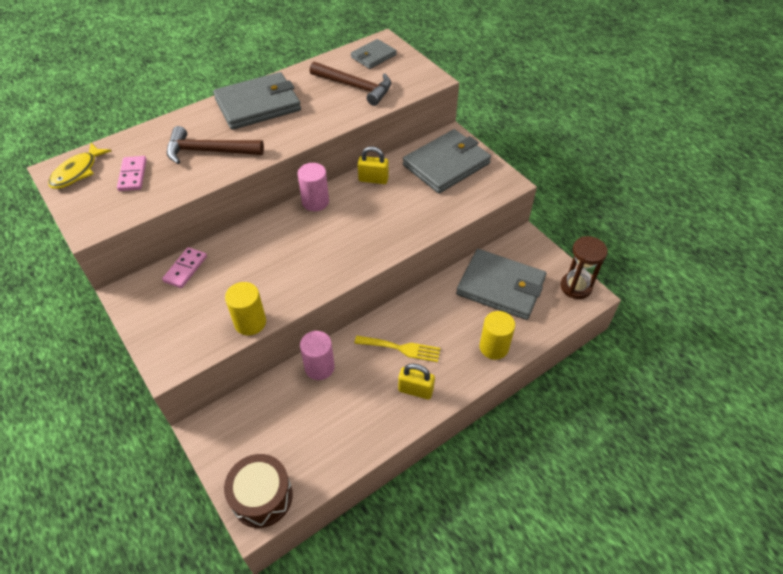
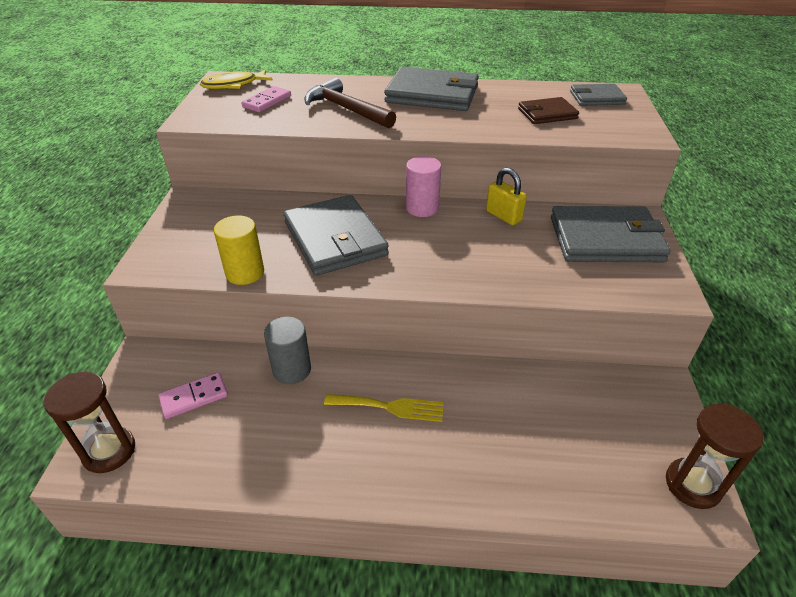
camera: 40 degrees right, 10 degrees down
(185, 269) = (250, 204): pink domino -> pink domino (194, 397)
(262, 497) = (109, 451): brown drum -> brown hourglass
(319, 367) = (292, 370): pink cylinder -> grey cylinder
(355, 87) = (547, 114): brown hammer -> brown wallet
(401, 348) = (390, 407): yellow fork -> yellow fork turned 45 degrees counterclockwise
(415, 390) = (359, 461): yellow padlock -> none
(494, 347) = (500, 481): yellow cylinder -> none
(501, 287) = (577, 418): grey wallet -> grey wallet (335, 239)

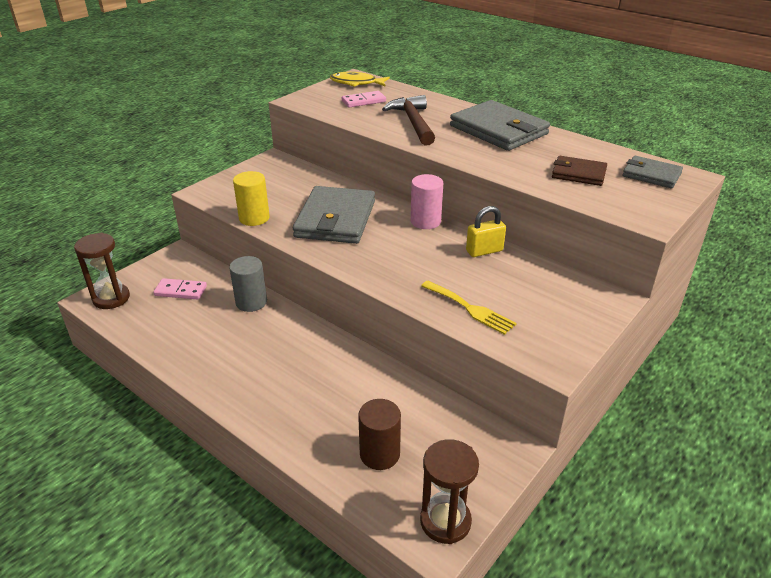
camera: 35 degrees right, 5 degrees down
(390, 407) = (286, 354): yellow fork -> yellow fork (470, 309)
(503, 216) = (484, 251): yellow padlock -> yellow padlock turned 75 degrees clockwise
(579, 457) = (379, 454): none -> brown cylinder
(606, 239) = (551, 302): grey wallet -> none

